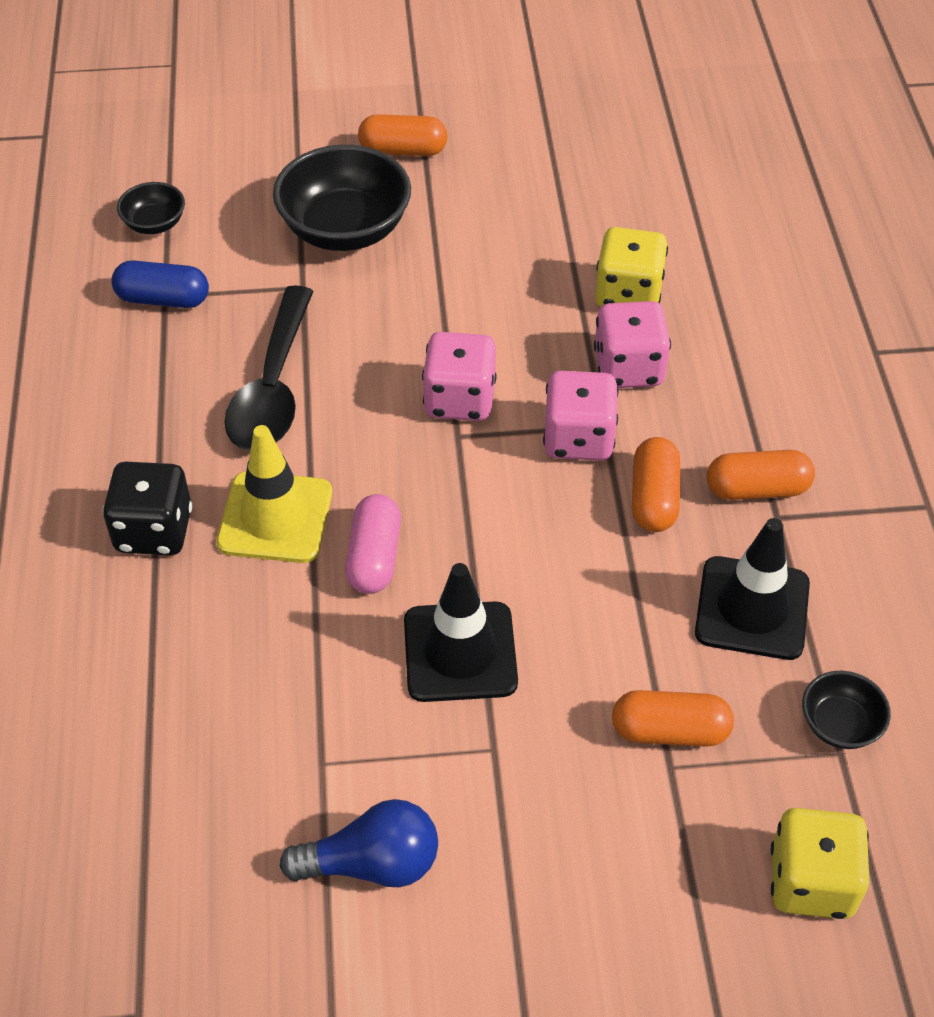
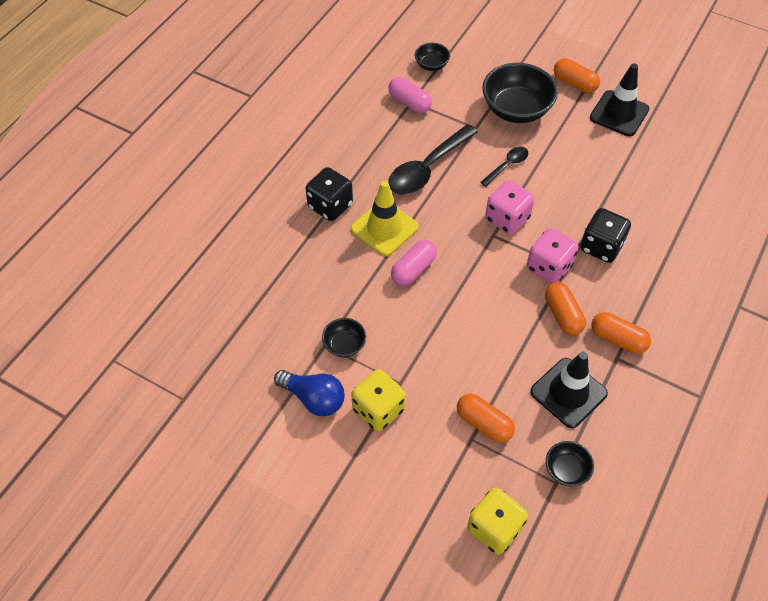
camera: 35 degrees right, 5 degrees up
(163, 299) = (409, 103): blue capsule -> pink capsule
(355, 743) = (344, 345): none -> black bowl
(397, 320) = (507, 166): none -> black spoon
(460, 652) = (418, 333): black traffic cone -> black traffic cone (619, 113)
(628, 294) = (630, 210): yellow dice -> yellow dice (378, 409)
(628, 368) = (601, 247): pink dice -> black dice
(653, 498) = (563, 315): orange capsule -> orange capsule turned 60 degrees counterclockwise

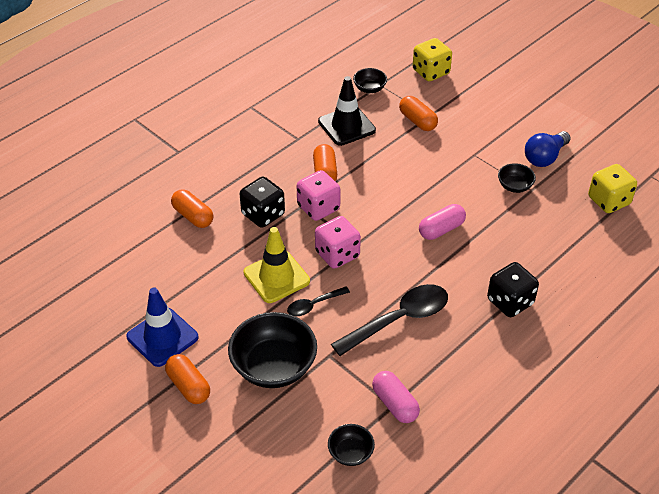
camera: 165 degrees left, 10 degrees down
(314, 398) = (544, 157): blue light bulb -> blue light bulb turned 90 degrees counterclockwise
(378, 409) = (495, 142): yellow dice -> yellow dice (608, 201)
(384, 228) = (459, 270): yellow traffic cone -> yellow traffic cone (276, 277)
(618, 339) = (290, 149): orange capsule -> orange capsule (193, 216)
(619, 113) = (162, 337): black traffic cone -> blue traffic cone

